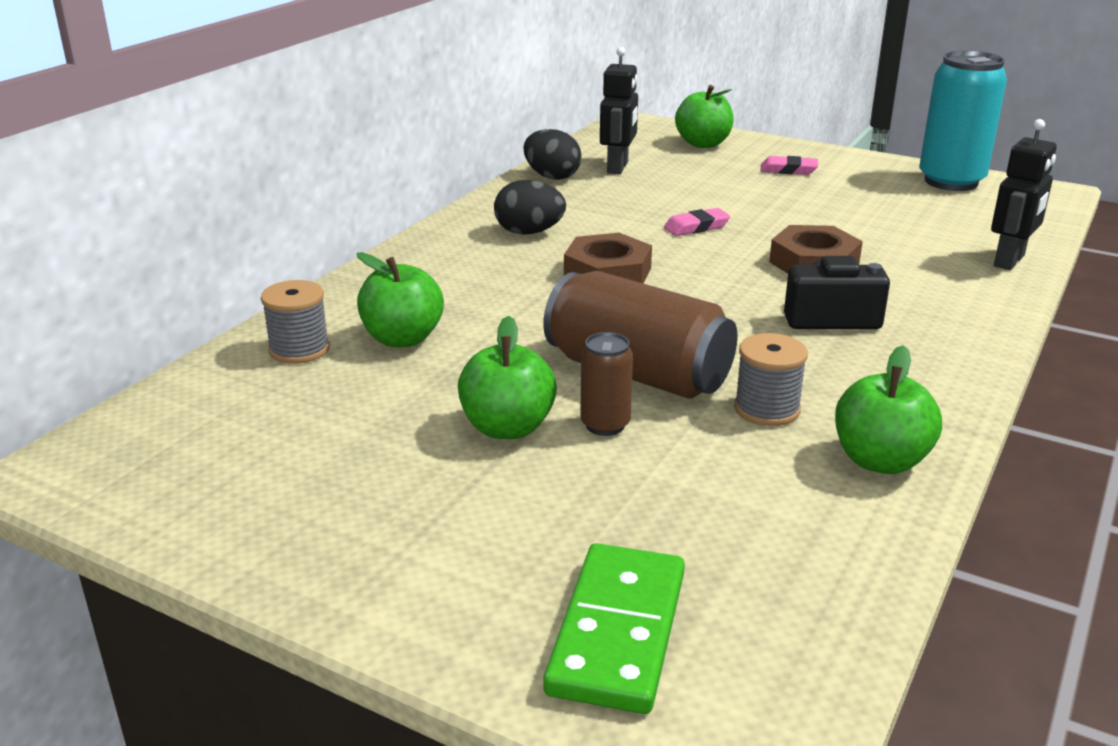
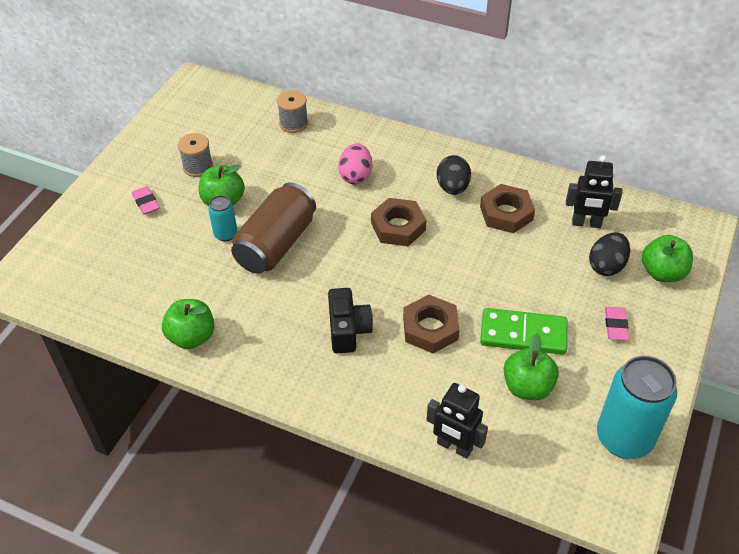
camera: 85 degrees right, 20 degrees up
(402, 339) = (307, 155): green apple -> green apple (527, 387)
(477, 299) = (355, 176): none -> pink egg
(552, 177) = (555, 190): black egg -> black egg (606, 266)
(591, 205) = (506, 213): none -> brown nut
(605, 425) = (225, 234): brown can -> turquoise can
(618, 632) = (82, 245): green domino -> green domino (523, 334)
(696, 227) = (480, 268): pink eraser -> pink eraser (146, 202)
(767, 409) = (240, 295): grey spool -> grey spool (198, 167)

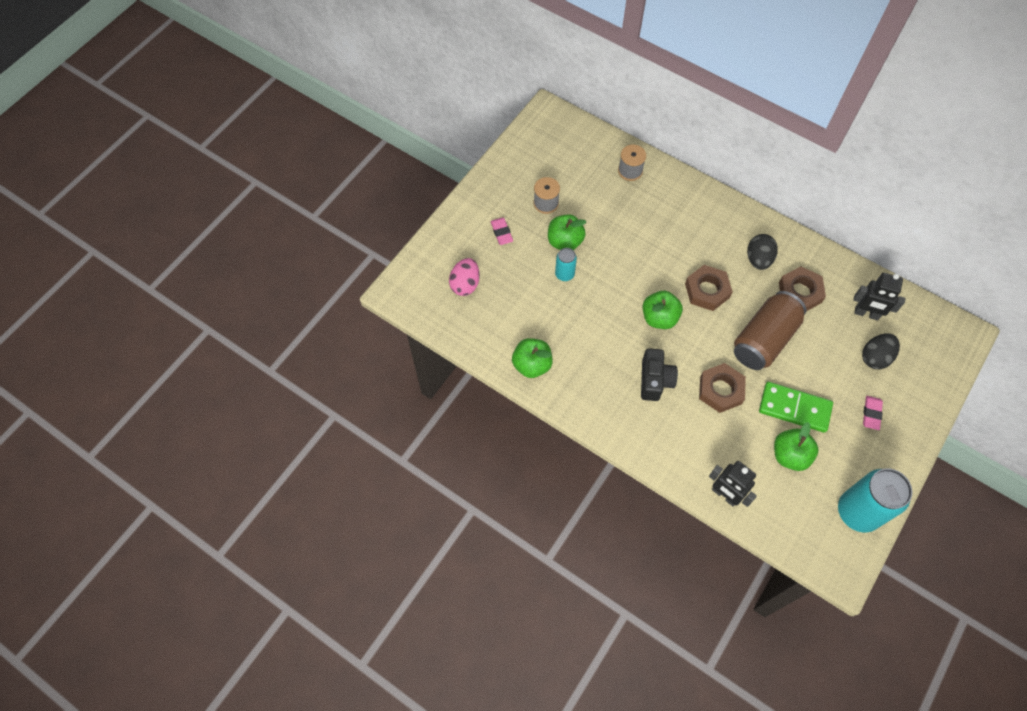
camera: 10 degrees right, 15 degrees up
(276, 244) = (605, 291): brown can -> brown can (764, 339)
(355, 176) = (677, 234): pink egg -> pink egg (465, 284)
(662, 272) = (921, 372): green apple -> green apple (659, 318)

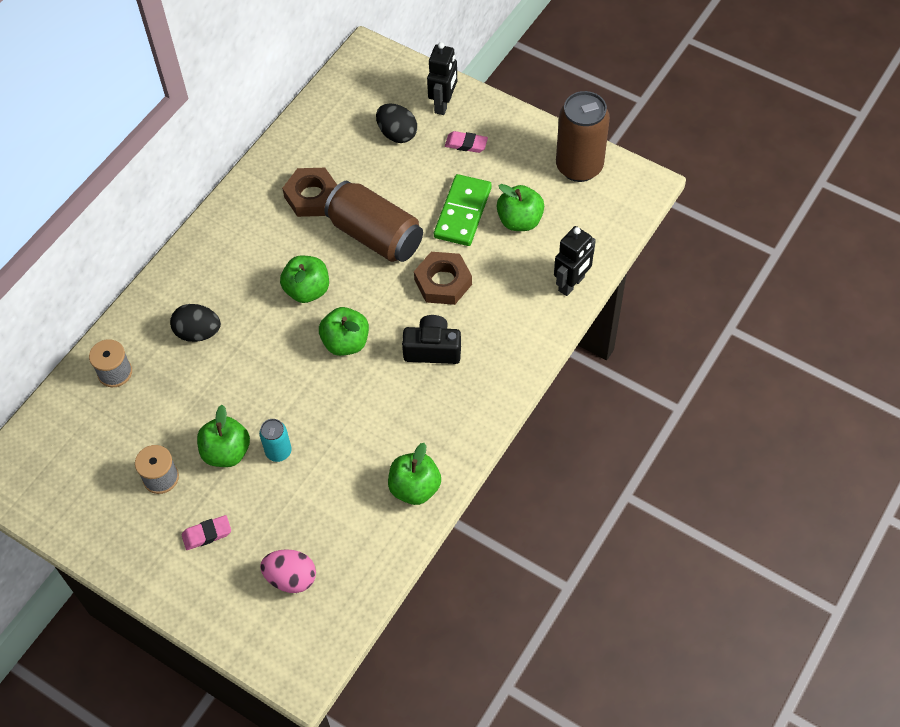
camera: 90 degrees left, 5 degrees down
(707, 290) = (307, 290): brown nut -> green apple
(758, 259) = (264, 235): black egg -> black egg (198, 333)
(857, 512) = (579, 167): turquoise can -> brown can
(866, 314) = (341, 136): black robot -> black robot (443, 104)

